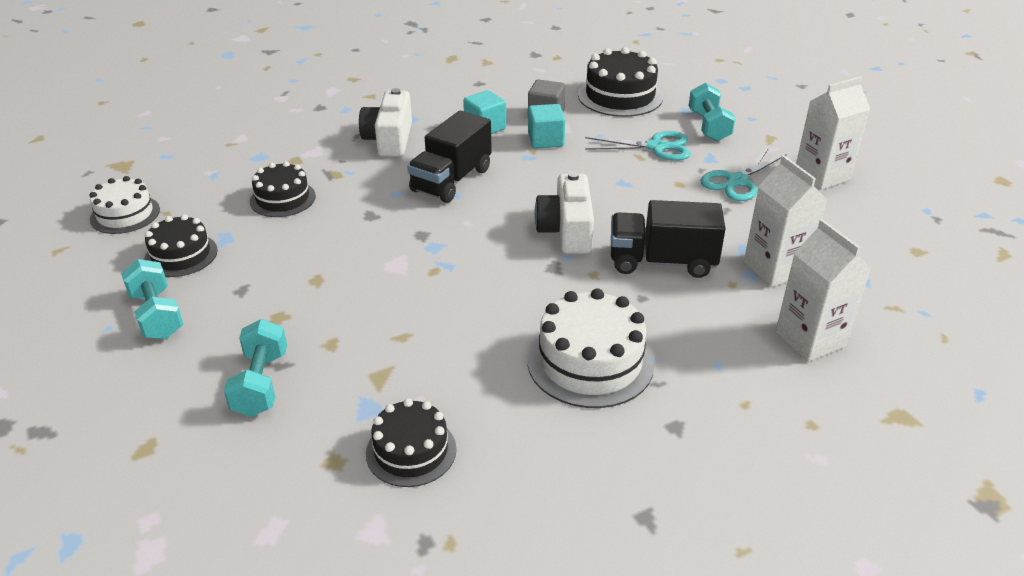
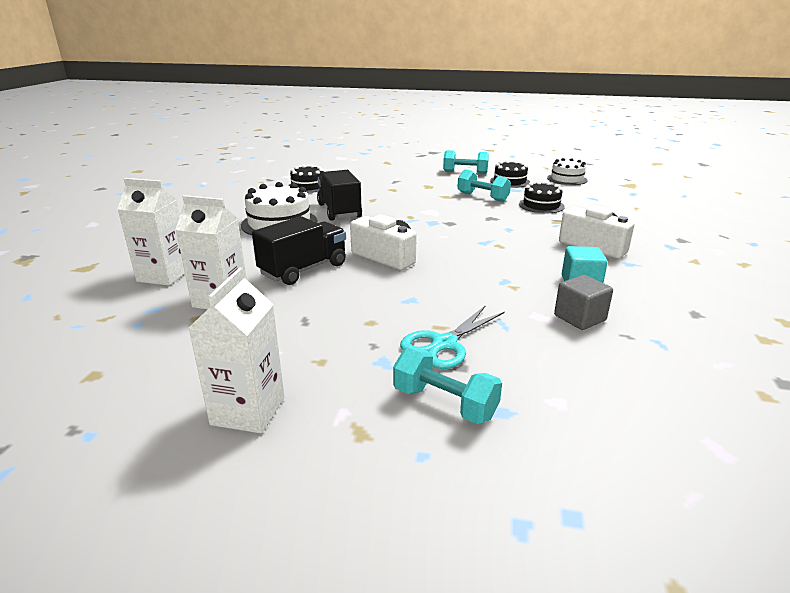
camera: 130 degrees right, 10 degrees down
(261, 384) = (389, 177): turquoise dumbbell -> turquoise dumbbell (482, 197)
(451, 180) = (504, 247): black truck -> black truck (339, 211)
(545, 140) = (525, 298): turquoise cube -> none
(620, 96) = (590, 383): black cake -> none
(737, 181) = (327, 352): turquoise scissors -> none

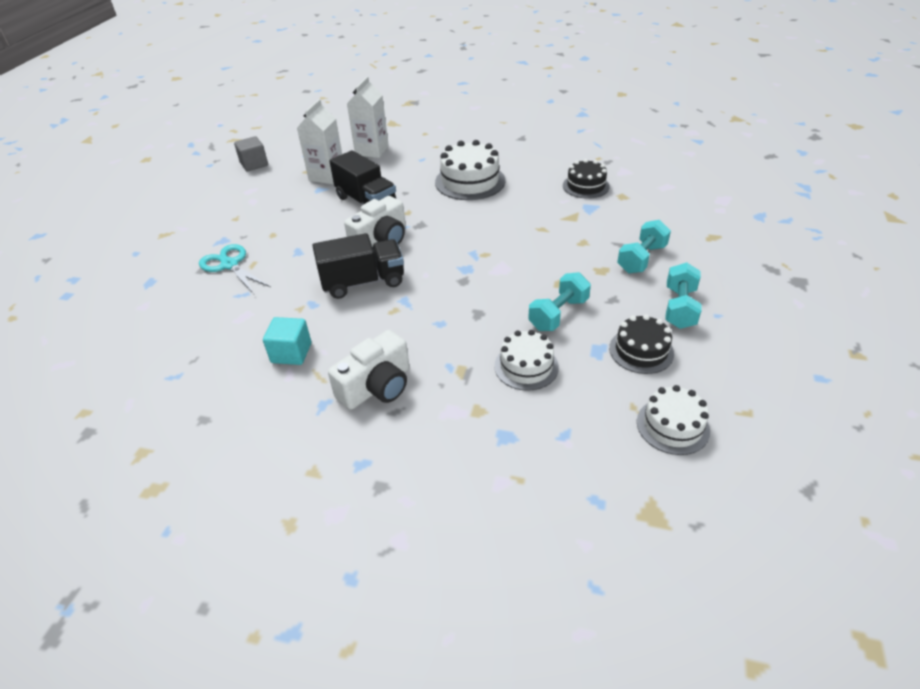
camera: 95 degrees right, 15 degrees up
(248, 411) = (202, 201): white carton -> none
(339, 211) = (503, 210): black truck -> black truck (363, 282)
(444, 403) = (169, 262): turquoise dumbbell -> turquoise dumbbell (641, 259)
(541, 205) = (526, 366): black cake -> white cake
(579, 318) = (231, 338): grey cube -> grey cube (254, 164)

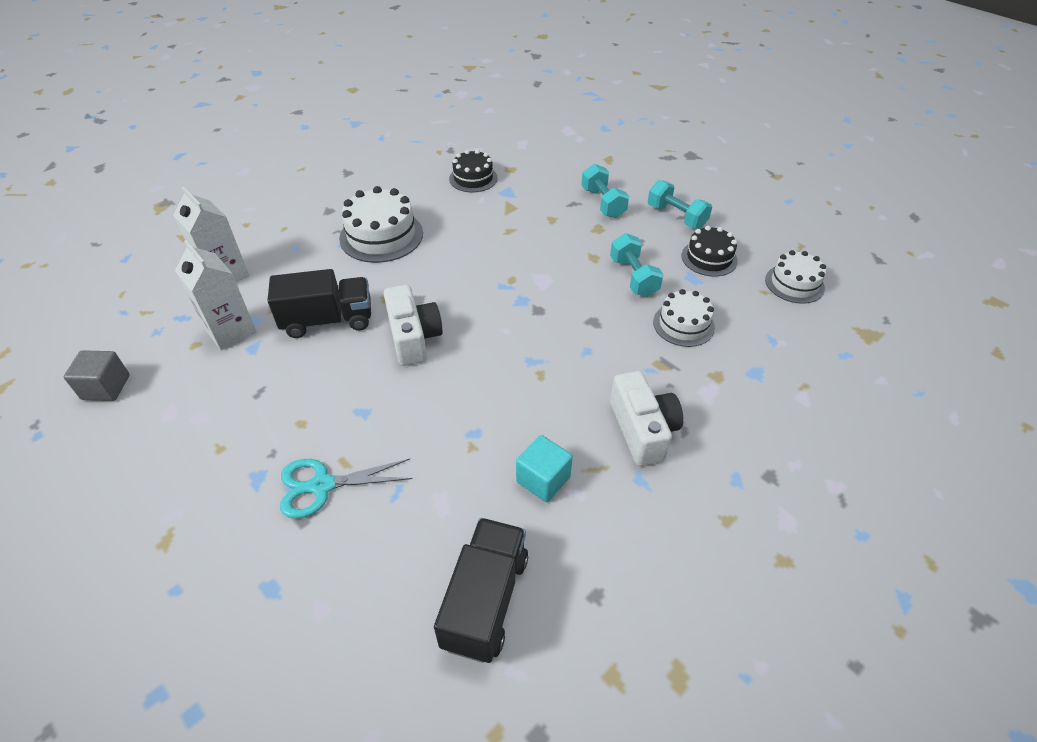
camera: 60 degrees left, 5 degrees up
(363, 282) = (474, 379): black truck -> black truck (485, 600)

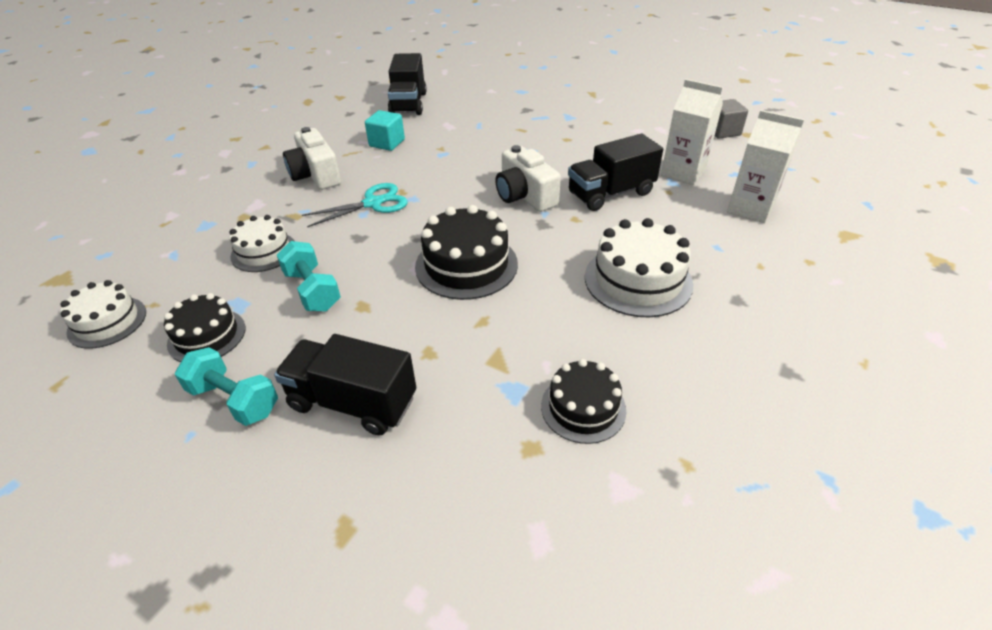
camera: 165 degrees right, 5 degrees down
(322, 486) = (526, 120): turquoise scissors -> turquoise scissors (373, 203)
(504, 274) = (466, 265): none -> black cake
(603, 203) = (353, 402): turquoise dumbbell -> black truck

